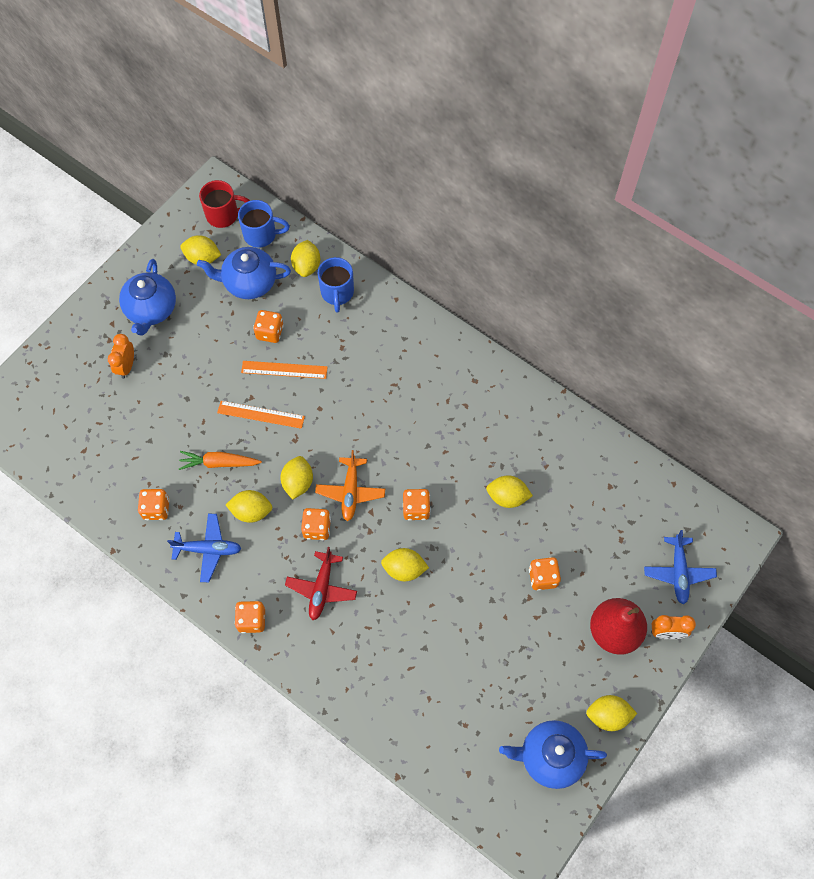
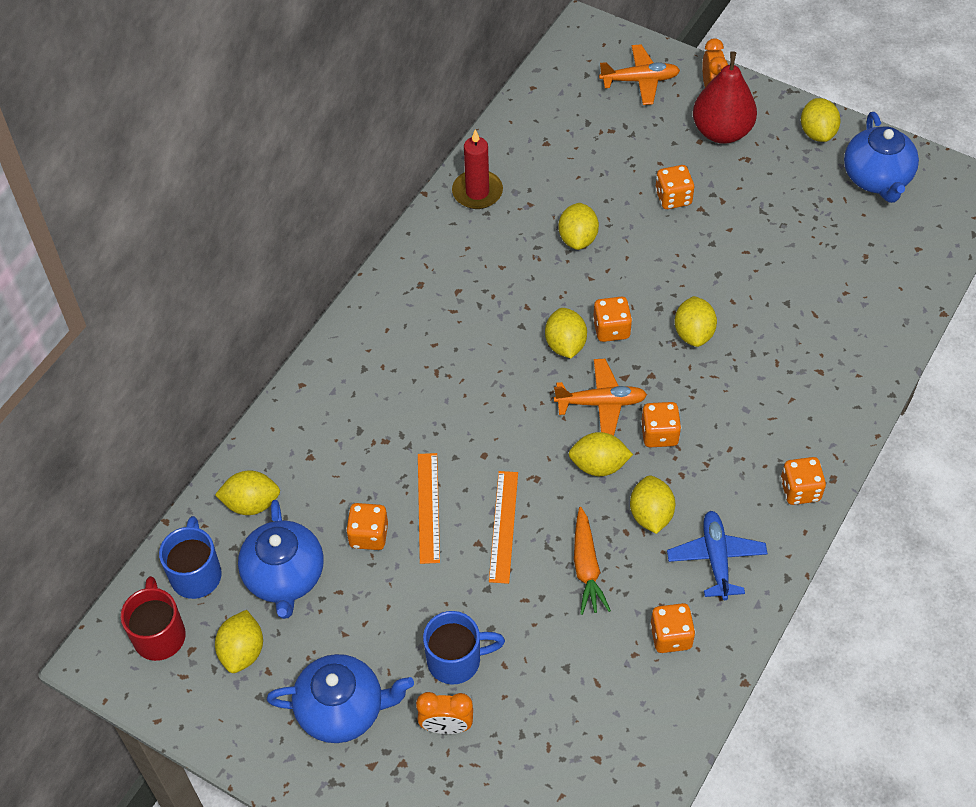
camera: 95 degrees left, 10 degrees down
(321, 588) = (739, 418): red plane -> none
(337, 293) = (296, 458): blue mug -> blue mug (456, 660)
(406, 474) = (565, 344): none -> yellow lemon
(561, 429) = (477, 192): none -> red candle
(678, 572) = (640, 80): blue plane -> orange plane

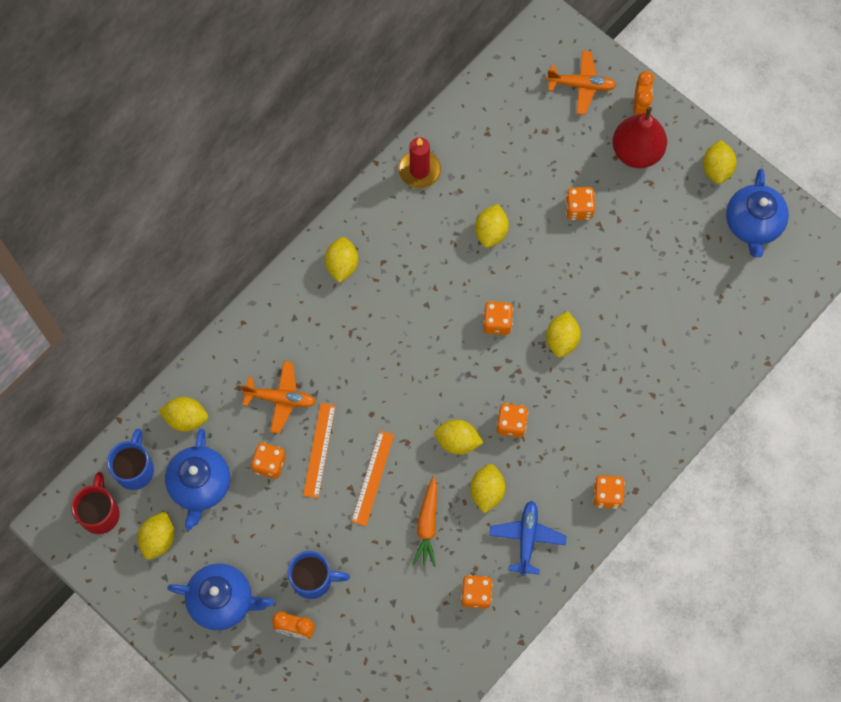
camera: 10 degrees right, 15 degrees up
(565, 344) = (457, 329): yellow lemon -> yellow lemon (342, 265)
(601, 403) = (472, 387): orange plane -> orange plane (280, 399)

